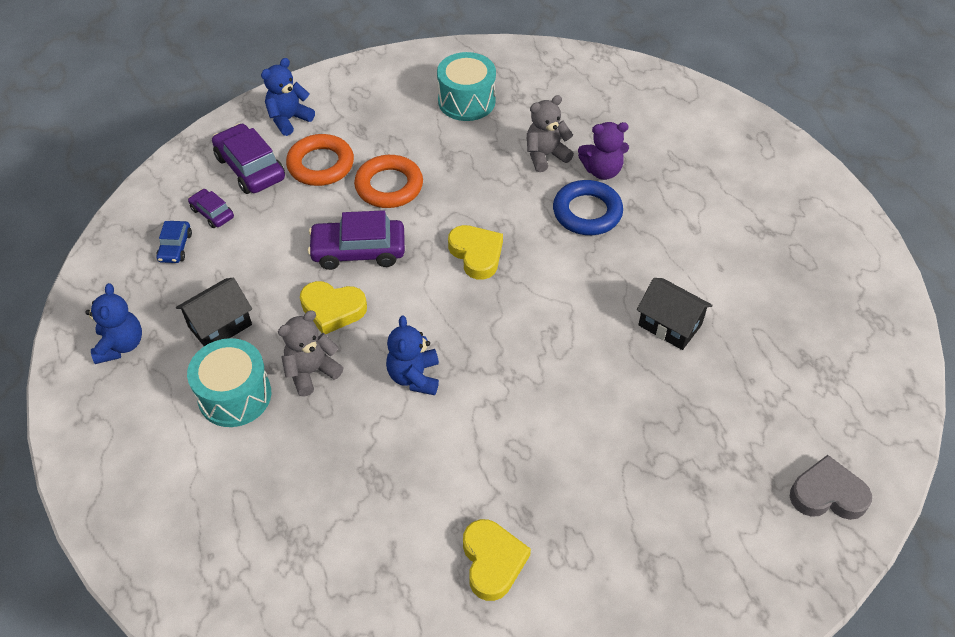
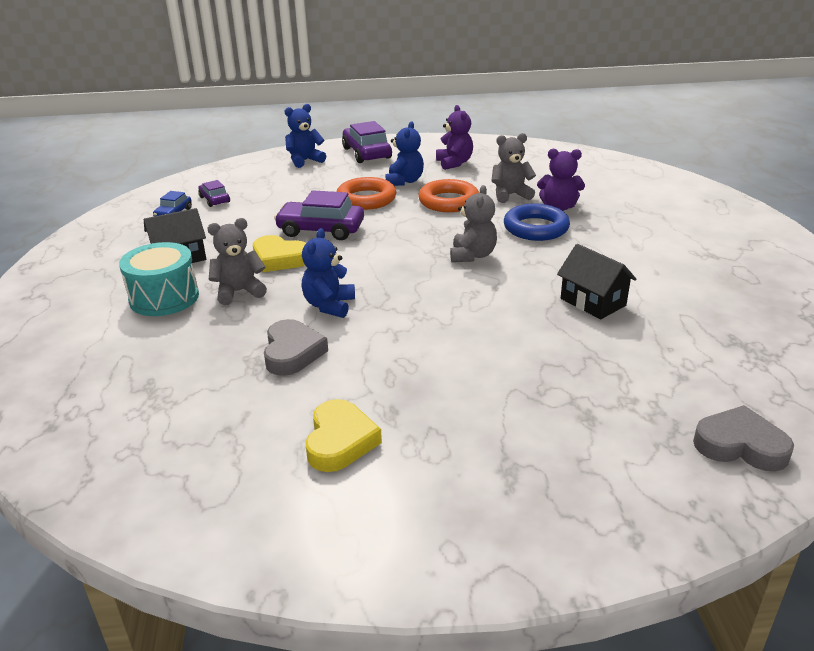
camera: 15 degrees right, 20 degrees down
(120, 345) = (92, 259): blue teddy bear -> blue teddy bear (404, 181)
(250, 168) = (259, 181): purple car -> purple car (366, 153)
(321, 165) = (316, 184): orange ring -> orange ring (448, 201)
(404, 454) = (292, 352): none -> grey heart
(466, 101) = (454, 163): turquoise drum -> purple teddy bear
(476, 254) = (423, 241): yellow heart -> none
(534, 270) = (472, 255): none -> grey teddy bear

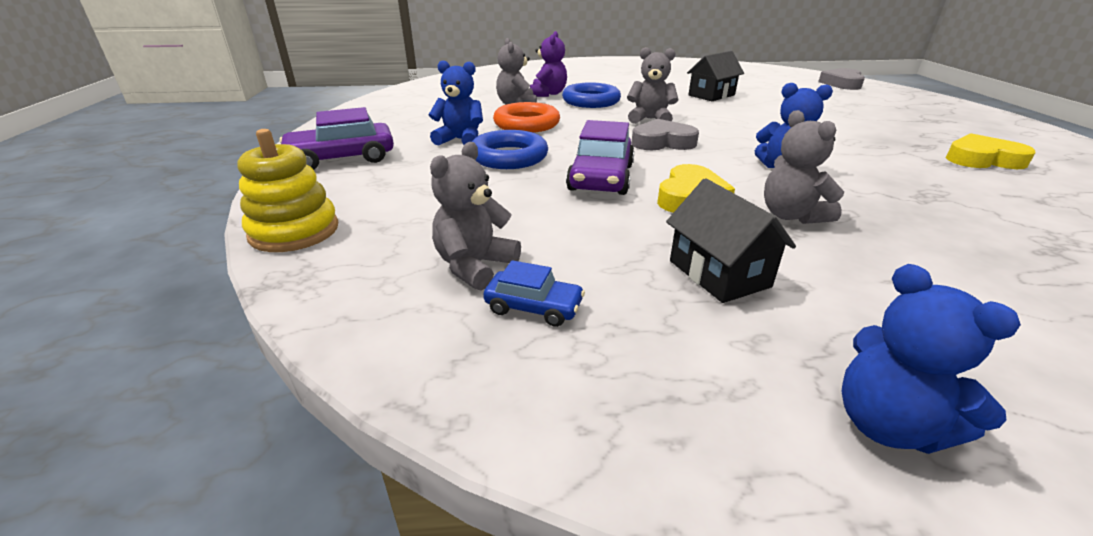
camera: 90 degrees left, 0 degrees up
(164, 298) = (852, 269): turquoise drum -> none
(214, 200) = (475, 266): purple car -> grey teddy bear
(265, 159) = (294, 231): none -> yellow stacking toy
(292, 352) = (886, 180): grey heart -> grey heart (662, 142)
(304, 161) = (334, 197): blue teddy bear -> blue teddy bear (887, 425)
(366, 199) = (509, 157): orange ring -> blue ring
(454, 163) = (418, 120): purple teddy bear -> none

